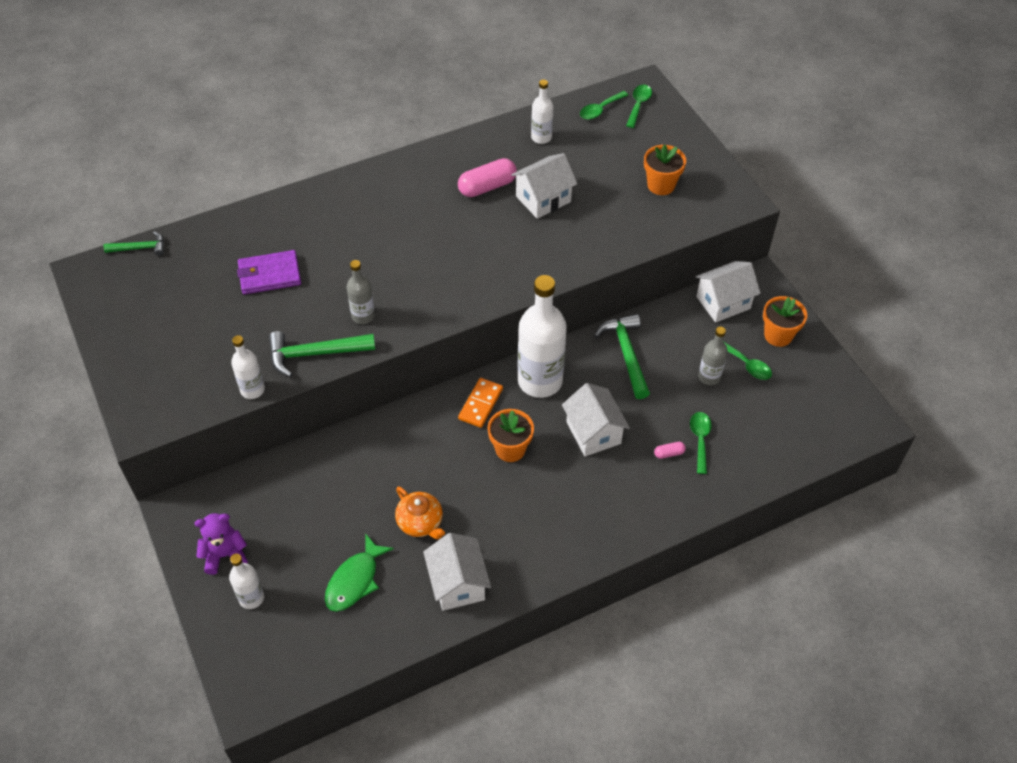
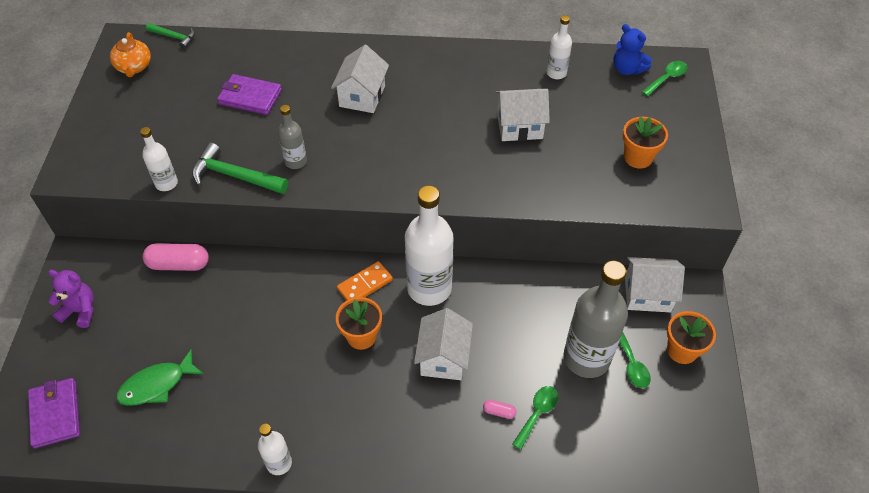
camera: 30 degrees right, 0 degrees up
(251, 598) = (72, 356): white bottle -> white bottle (279, 463)
(277, 653) = (55, 414): none -> purple wallet
(420, 523) = (242, 363): orange teapot -> orange teapot (134, 67)
(458, 583) = (233, 433): white house -> white house (362, 96)
(487, 187) = (478, 96): pink capsule -> pink capsule (179, 264)
(600, 110) = (627, 69): green spoon -> blue teddy bear
(626, 354) = (523, 300): green hammer -> none
(709, 377) = (586, 358): grey bottle -> grey bottle, size x1.99

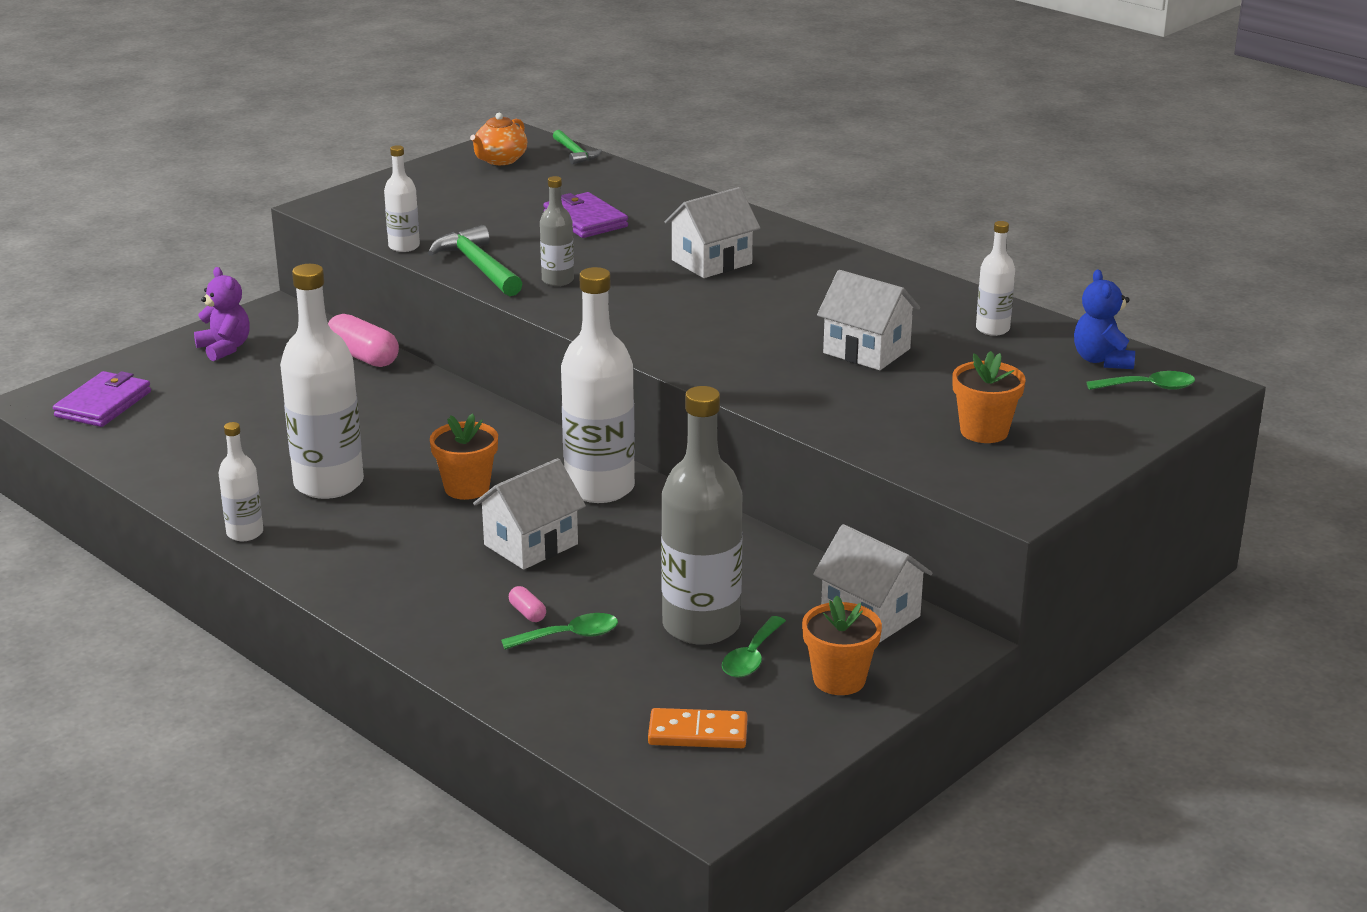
camera: 40 degrees right, 25 degrees down
(156, 385) = (216, 427): green fish -> none
(281, 386) = (328, 483): none -> white bottle
(365, 284) = (531, 453): orange domino -> orange domino (698, 733)

